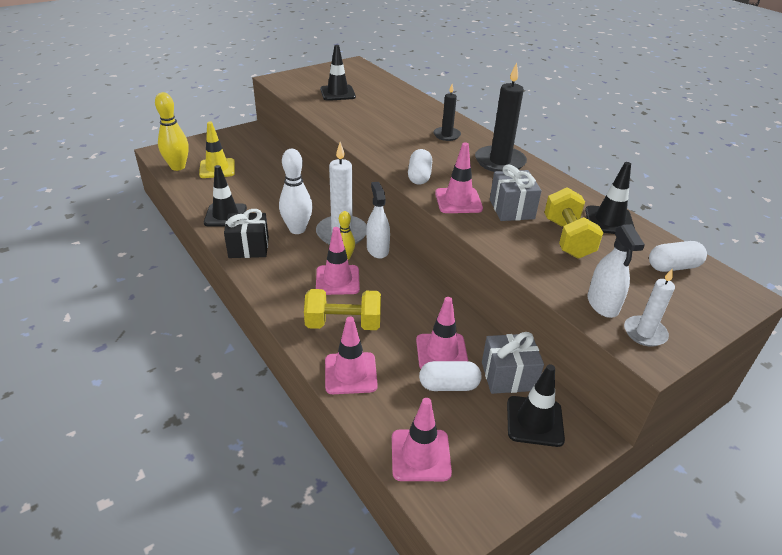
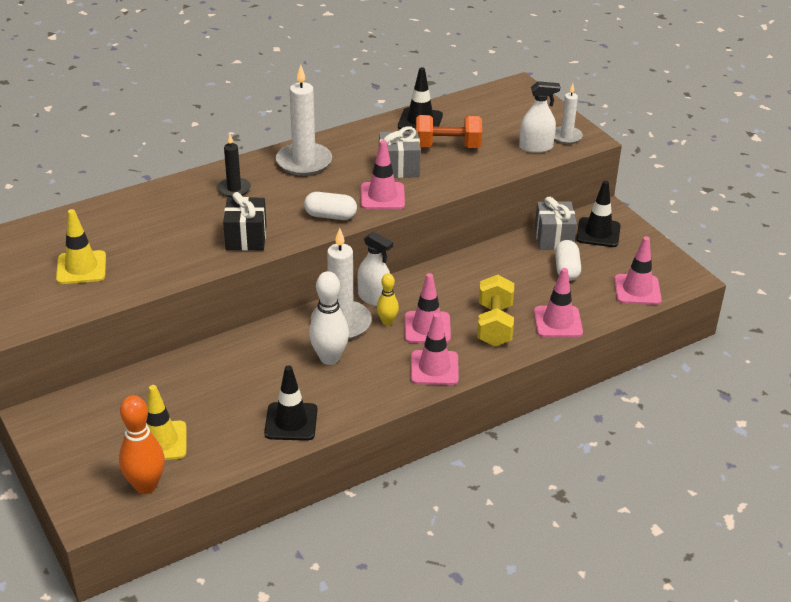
camera: 85 degrees left, 0 degrees up
(178, 167) = (146, 486): yellow bowling pin -> orange bowling pin
(248, 247) = (364, 396): black gift -> black gift (246, 238)
(337, 93) = (81, 268): black traffic cone -> yellow traffic cone
(377, 249) = (374, 298): white spray bottle -> white spray bottle turned 135 degrees counterclockwise
(441, 352) = (529, 269): pink traffic cone -> pink traffic cone (434, 368)
(500, 162) = (304, 162): black candle -> white candle
(567, 238) = (447, 146): yellow dumbbell -> orange dumbbell
(673, 267) = (486, 106): white capsule -> none

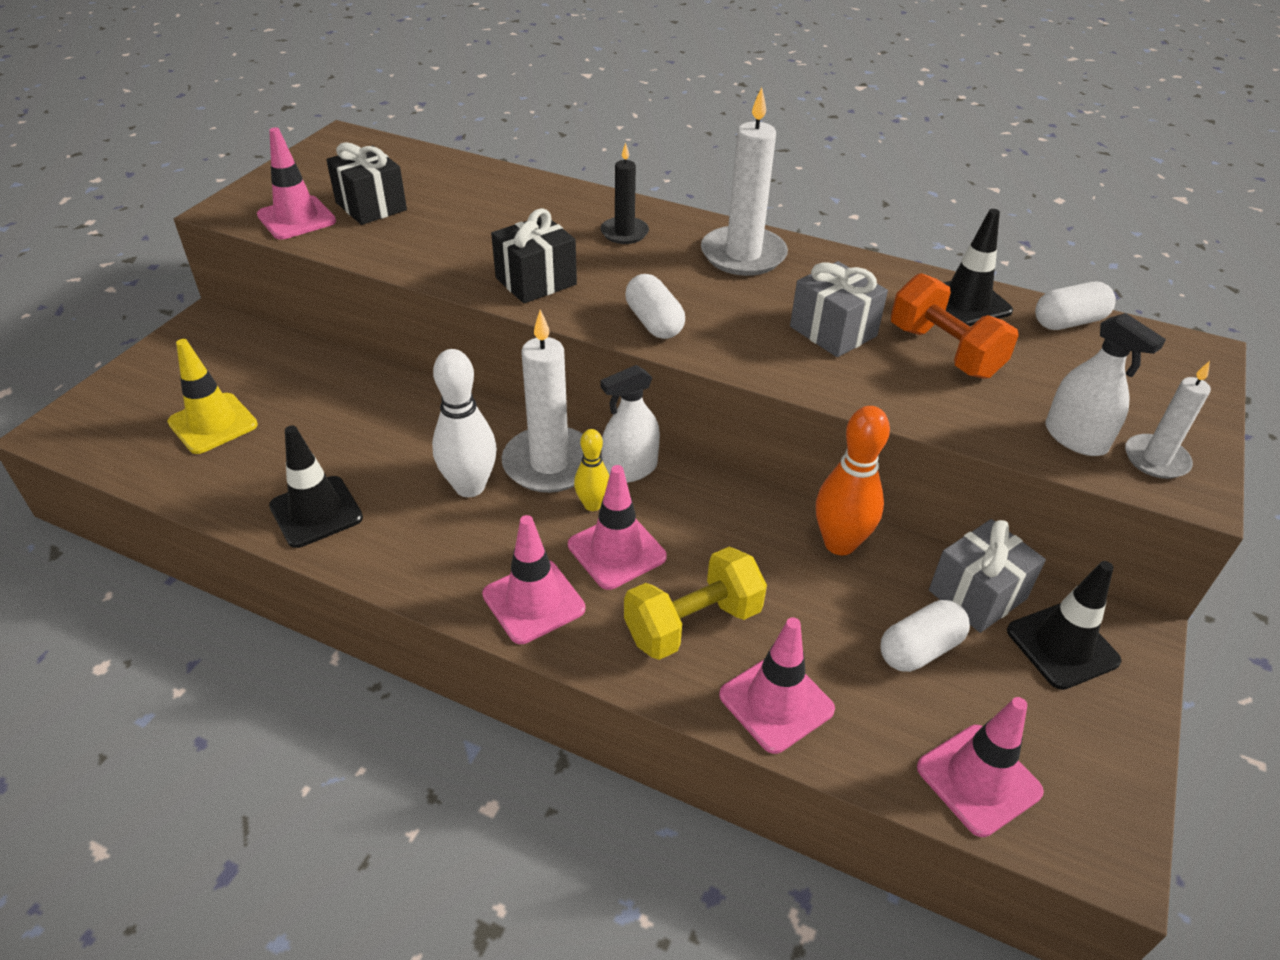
camera: 55 degrees right, 5 degrees up
(81, 268) = (371, 206): yellow traffic cone -> black gift
(146, 486) = (127, 449): orange bowling pin -> orange bowling pin (839, 543)
(374, 298) = (630, 469): white spray bottle -> white spray bottle turned 60 degrees clockwise
(382, 196) = (750, 345): pink traffic cone -> pink traffic cone (296, 218)
(464, 104) = (1068, 322): none -> white capsule

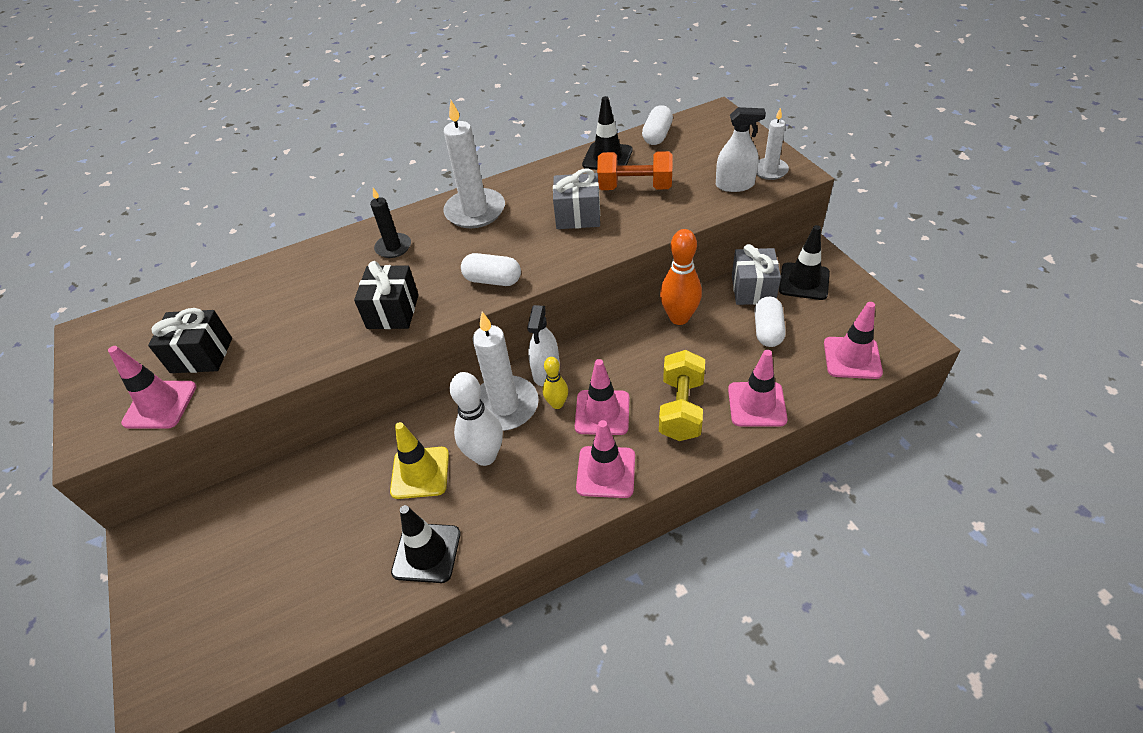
camera: 45 degrees left, 5 degrees up
(213, 423) = (270, 580): yellow traffic cone -> yellow traffic cone (420, 473)

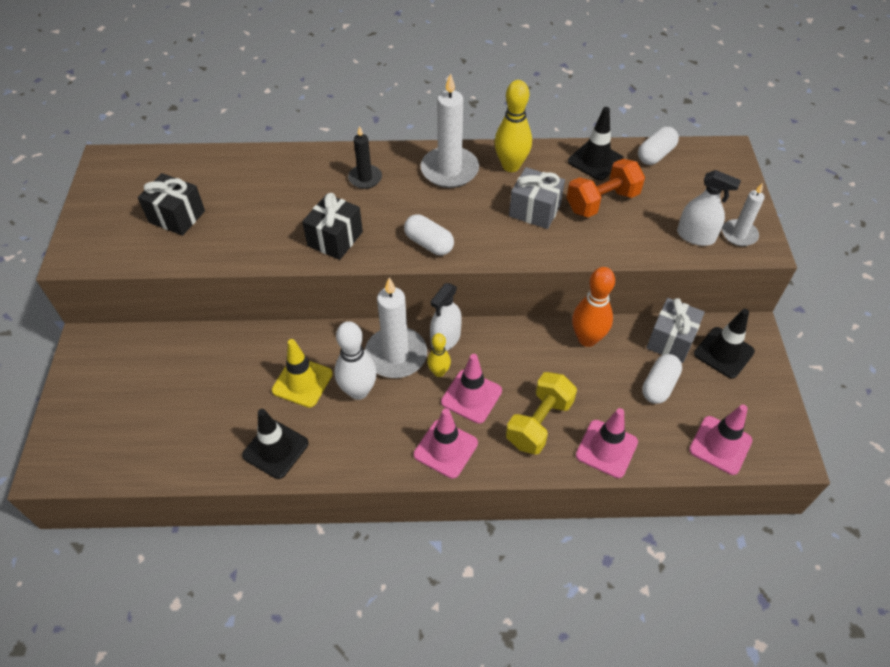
camera: 20 degrees right, 5 degrees up
(160, 405) = (131, 246): pink traffic cone -> none
(532, 188) = (511, 166): none -> yellow bowling pin
(635, 187) = (602, 202): orange dumbbell -> orange dumbbell turned 60 degrees counterclockwise

